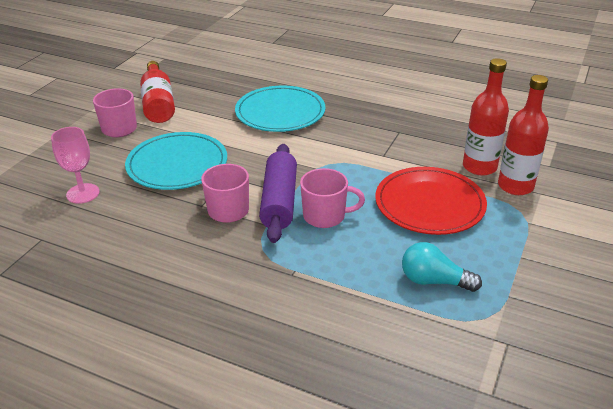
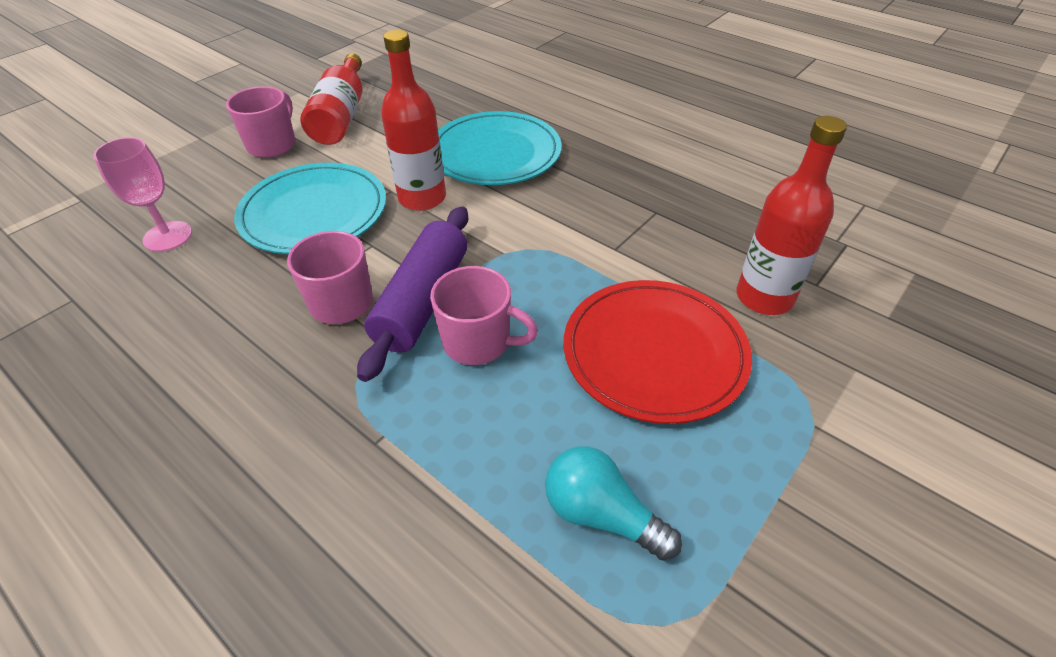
camera: 15 degrees right, 10 degrees up
(515, 186) = (815, 346): red bottle -> red bottle (422, 198)

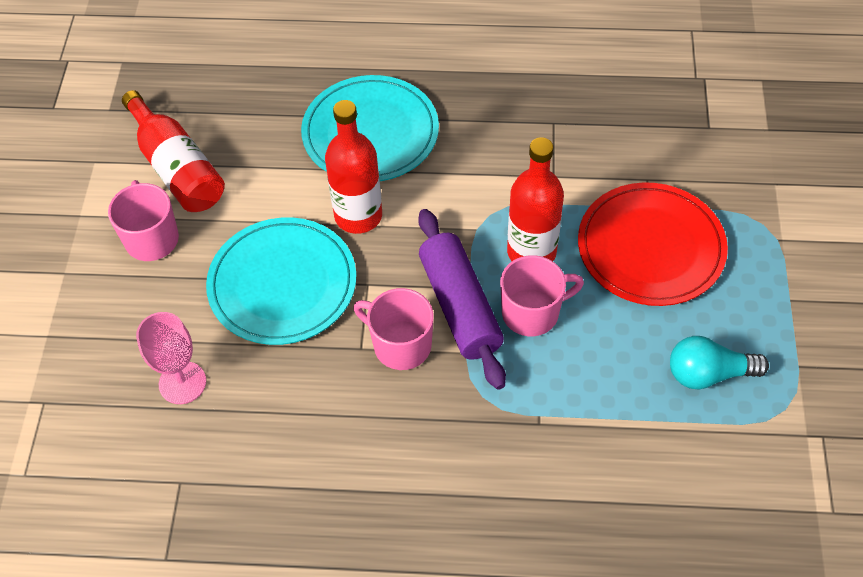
camera: 35 degrees left, 10 degrees up
(764, 297) = (684, 159): red bottle -> red bottle (531, 252)

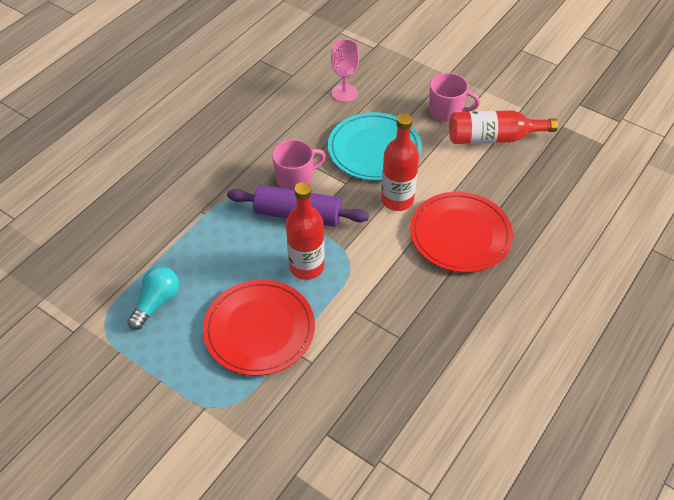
camera: 120 degrees right, 5 degrees down
(370, 133) = (460, 234): turquoise plate -> red plate
(532, 312) = (266, 244): pink mug -> none

